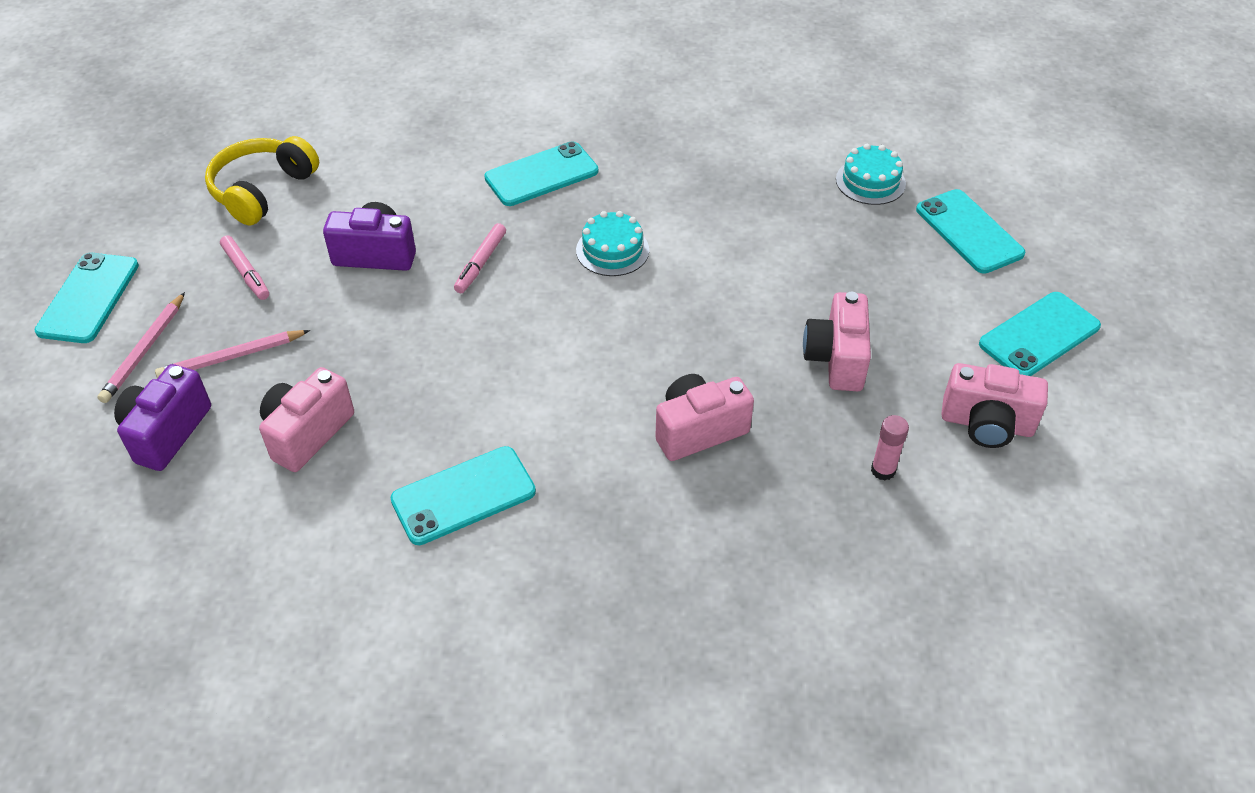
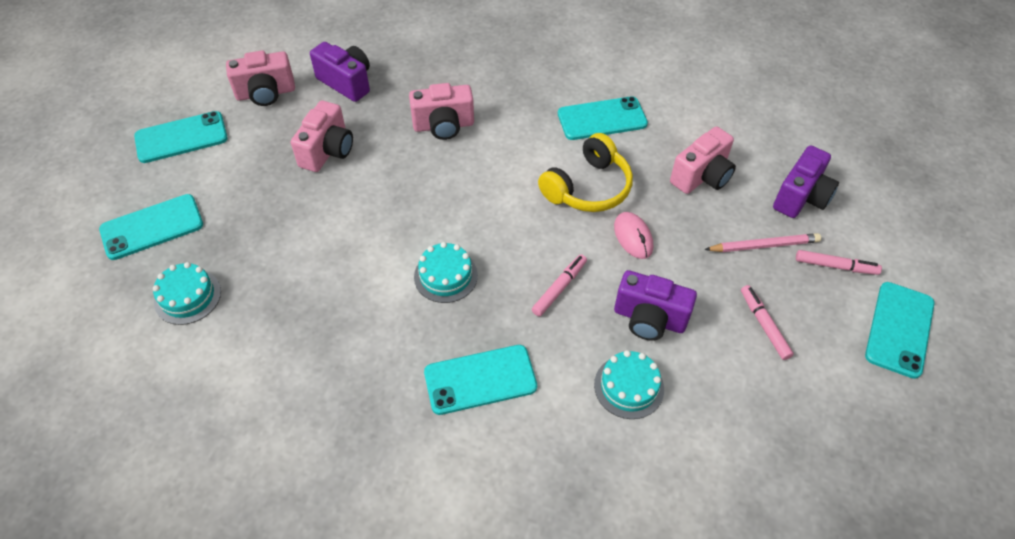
camera: 165 degrees left, 5 degrees up
(144, 351) = (835, 266): pink pencil -> pink marker
(262, 190) = (762, 427): yellow headphones -> yellow headphones (588, 187)
(394, 196) = (629, 386): none -> turquoise cake
(400, 334) = (633, 237): none -> pink mouse
(883, 470) = (346, 82): pink glue stick -> purple camera
(969, 232) = (152, 227): turquoise phone -> turquoise phone turned 75 degrees clockwise
(986, 424) = (266, 93): pink camera -> pink camera turned 135 degrees clockwise

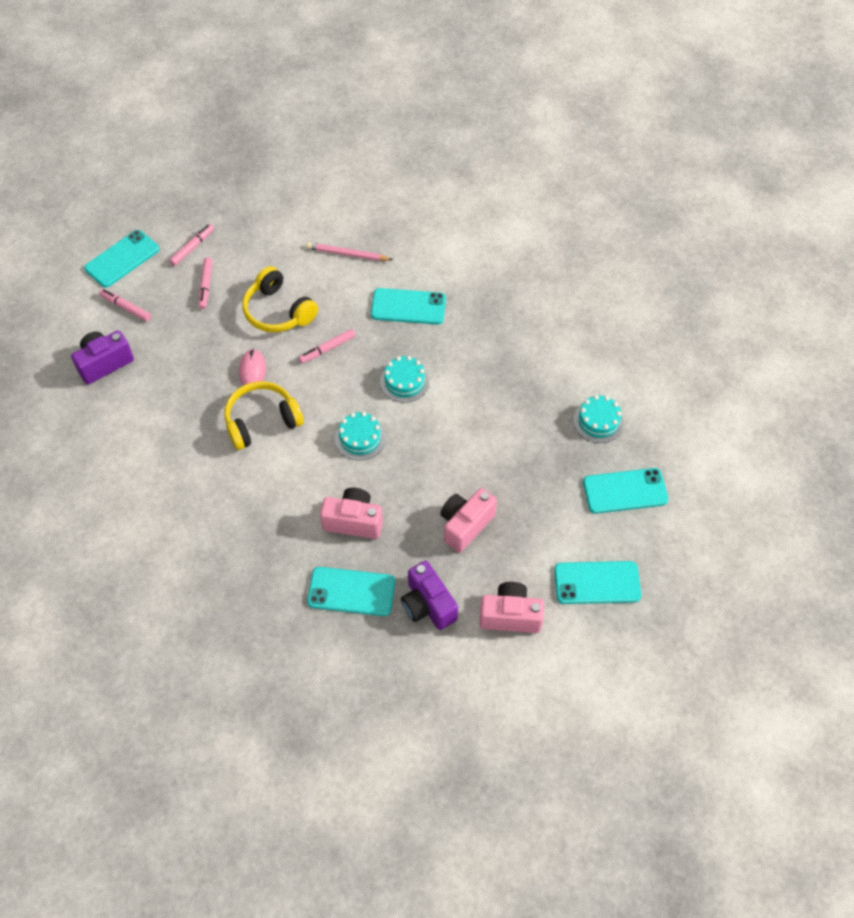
camera: 160 degrees left, 5 degrees up
(602, 119) = (210, 485): turquoise phone -> turquoise phone (351, 592)
(629, 386) = (317, 276): turquoise cake -> turquoise cake (360, 438)
(649, 319) = (278, 311): purple camera -> yellow headphones
(702, 176) = (166, 403): pink camera -> none
(764, 246) = (163, 336): pink pencil -> pink pencil (347, 254)
(825, 377) = (192, 247): none -> pink marker

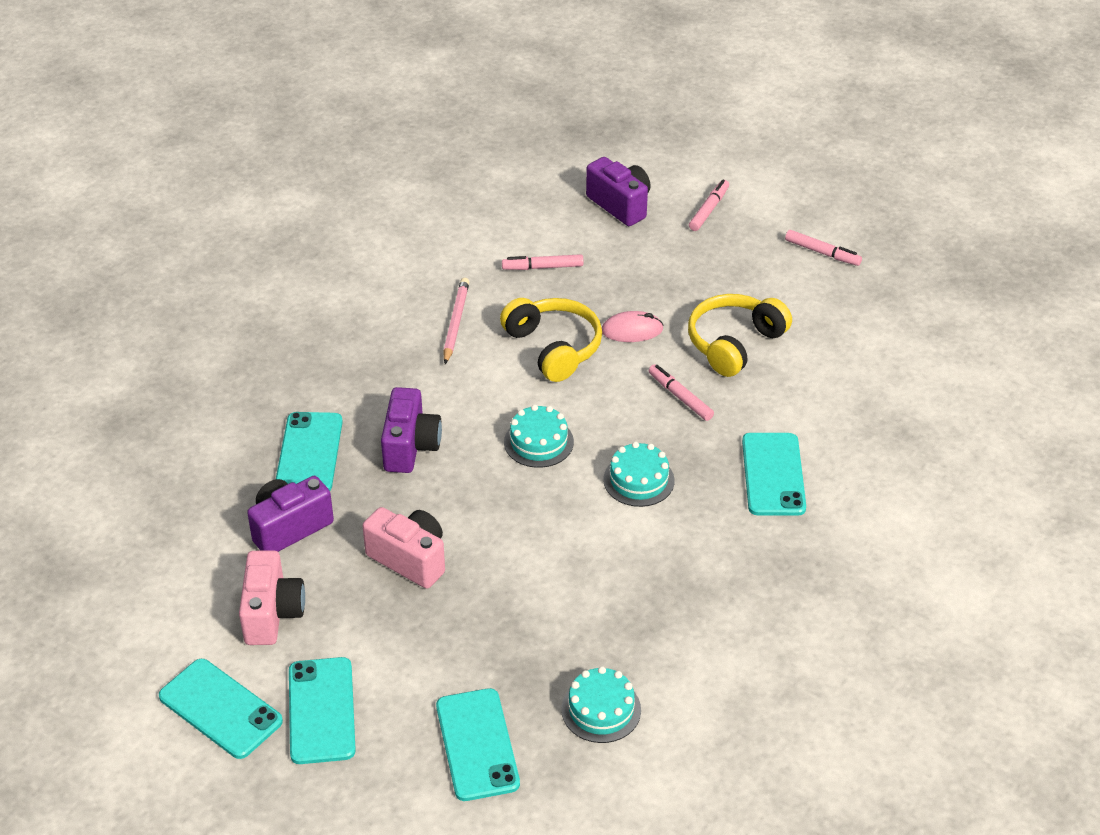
camera: 85 degrees right, 15 degrees down
(122, 259) = (786, 195): turquoise phone -> turquoise phone (220, 709)
(206, 286) = (760, 272): pink marker -> pink marker (542, 267)
(347, 254) = (854, 402): pink pencil -> pink pencil (456, 322)
(353, 521) = (410, 447): pink camera -> purple camera

